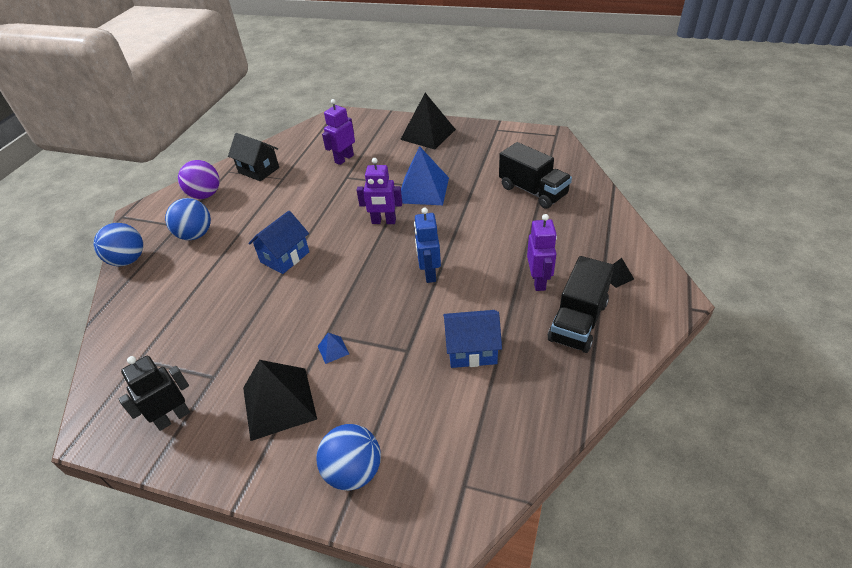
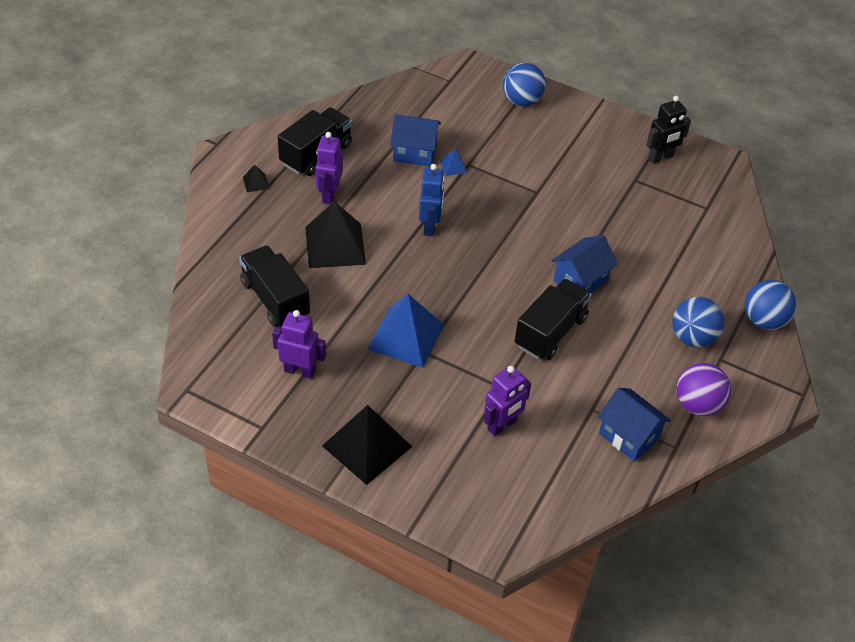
camera: 175 degrees left, 5 degrees up
(259, 170) = (629, 436): black house -> blue house
(279, 403) = (577, 150): black pyramid -> black pyramid (335, 245)
(311, 215) = (550, 332): none -> black truck
(333, 350) = (532, 178): blue pyramid -> blue pyramid (453, 166)
(383, 221) = (464, 300): purple robot -> purple robot (300, 371)

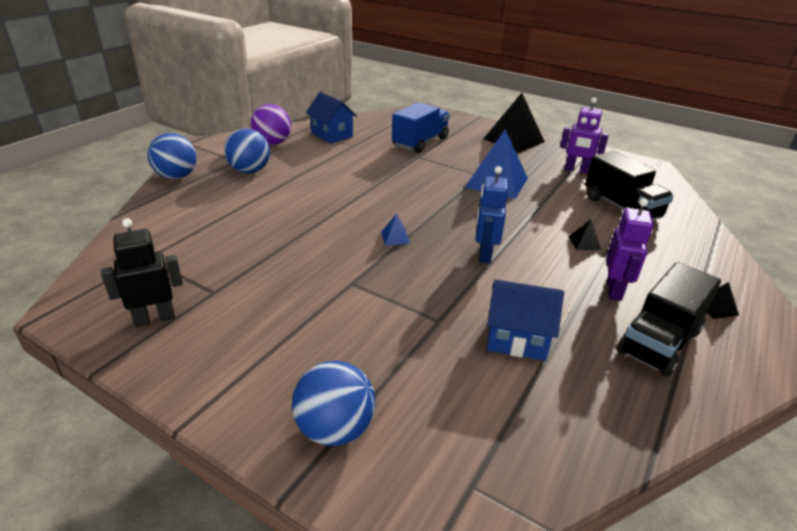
camera: 175 degrees left, 15 degrees down
(335, 245) = (584, 242): black pyramid -> black pyramid, size x0.42
(453, 166) = (459, 317): blue pyramid -> blue pyramid (395, 237)
(502, 425) = (420, 142): purple robot -> blue truck
(550, 332) = (371, 179): black truck -> none
(580, 281) = (331, 207): blue house -> none

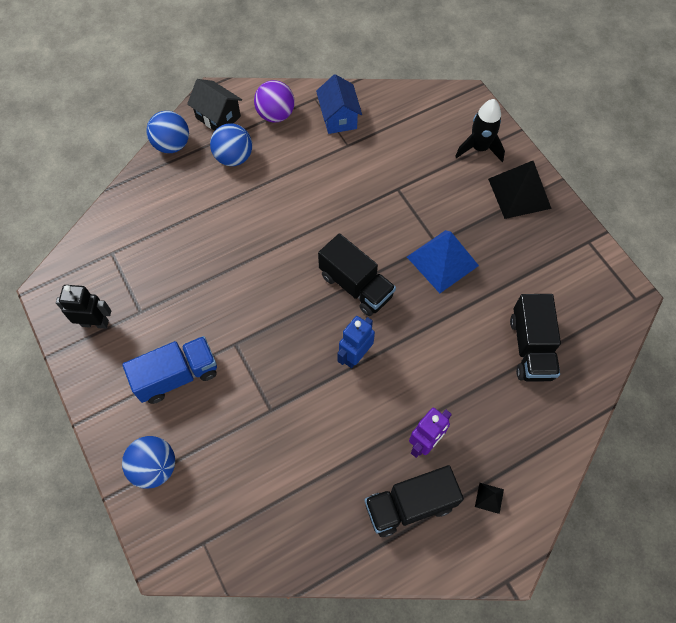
camera: 30 degrees right, 30 degrees up
(216, 154) = (218, 117): none -> black house
(395, 237) = (299, 304): blue pyramid -> none
(420, 142) = (417, 163): blue truck -> blue truck (177, 376)
(438, 213) = (356, 286): none -> black truck
(460, 128) = (479, 148): none -> black rocket
(517, 339) = (311, 453): blue house -> none
(576, 170) = (540, 272): purple robot -> none
(584, 242) = (451, 378): black pyramid -> none

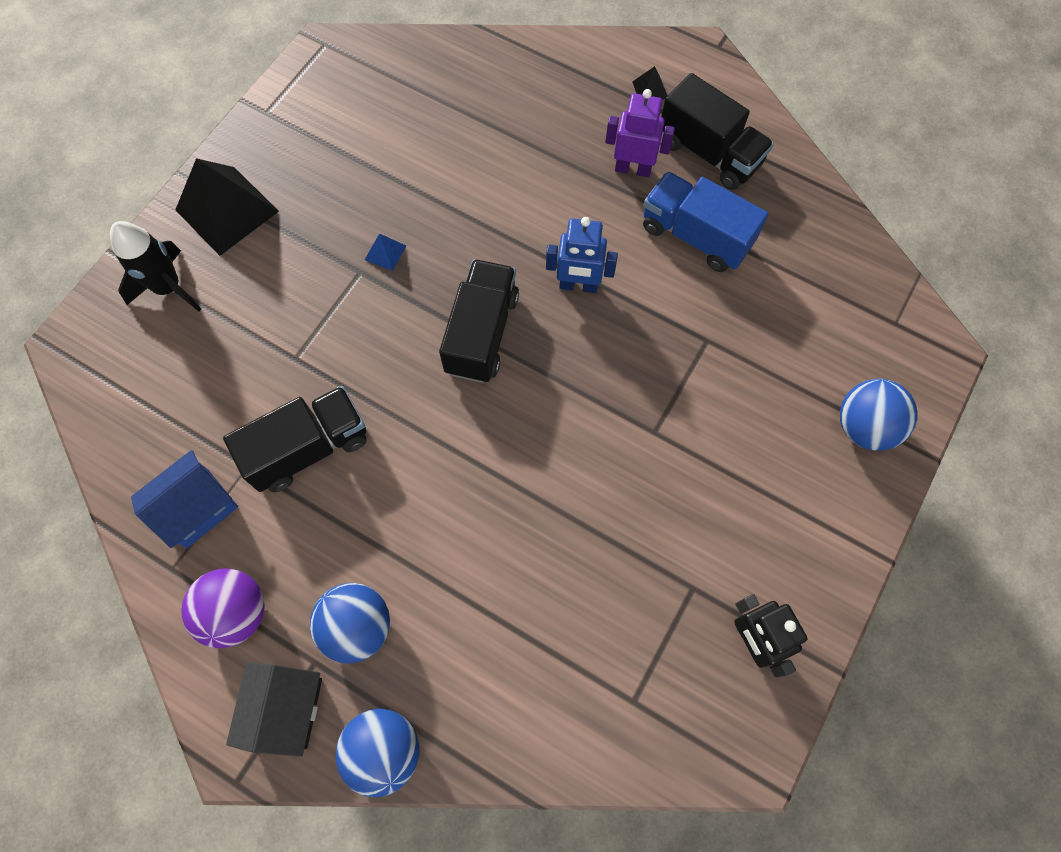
camera: 120 degrees left, 5 degrees up
(177, 376) = (744, 475): blue truck -> blue truck (695, 236)
(442, 261) = (385, 252): blue pyramid -> blue pyramid, size x0.42
(530, 347) = (451, 117): black truck -> black truck (308, 448)

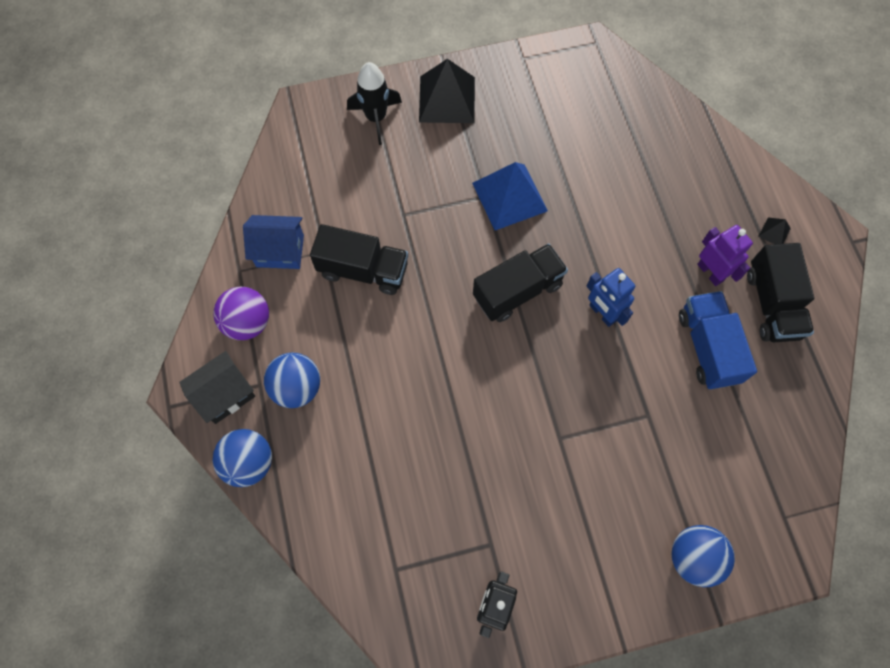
camera: 45 degrees right, 0 degrees up
(385, 252) = (509, 197): blue pyramid -> blue pyramid, size x2.39

